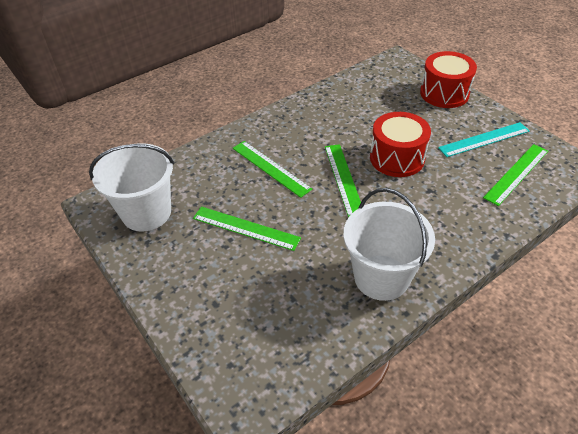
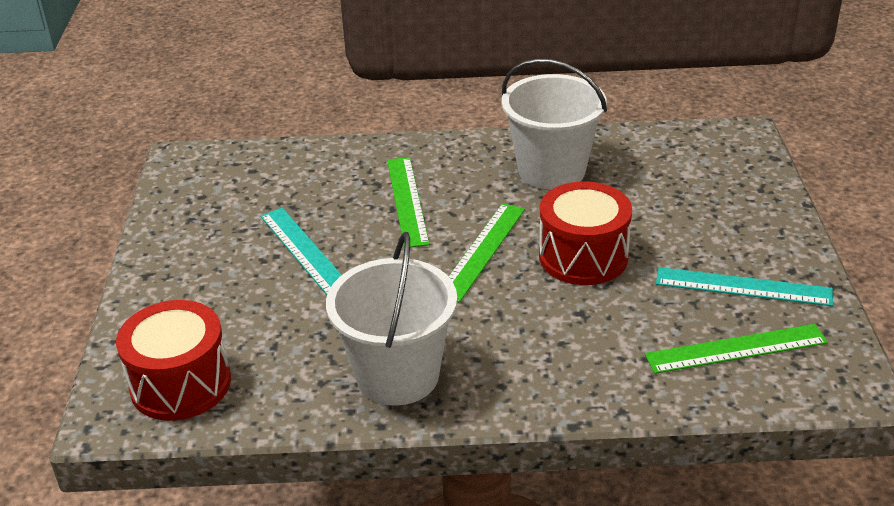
camera: 35 degrees right, 10 degrees down
(146, 213) = (220, 189): white bucket -> white bucket (551, 170)
(246, 228) = (305, 252): green ruler -> turquoise ruler
(444, 93) = (759, 205): red drum -> red drum (181, 384)

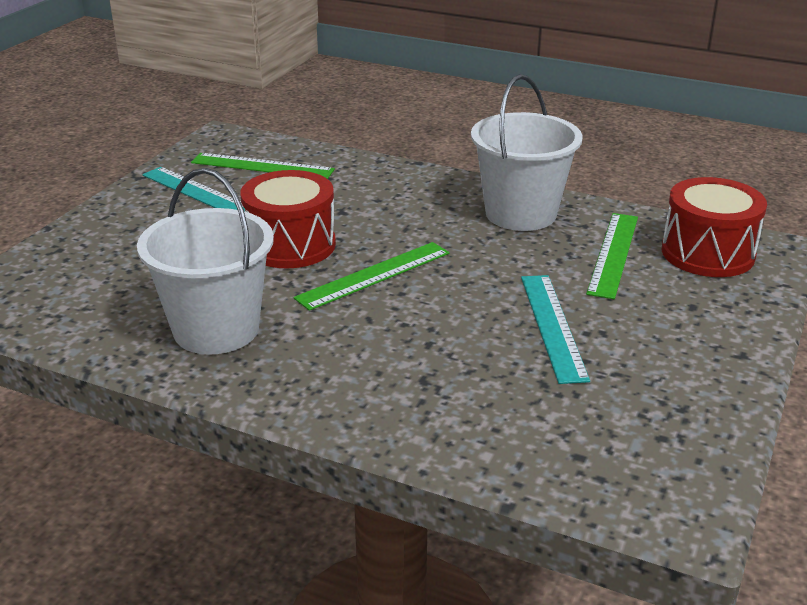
camera: 155 degrees left, 5 degrees down
(407, 201) = (405, 346): green ruler -> green ruler (613, 254)

